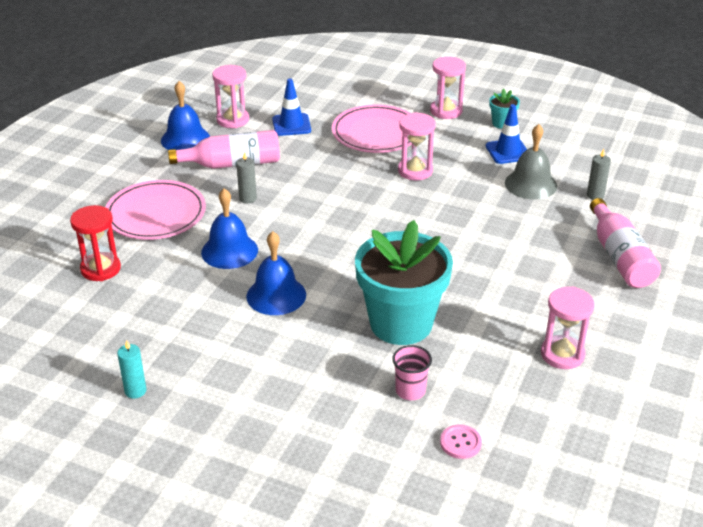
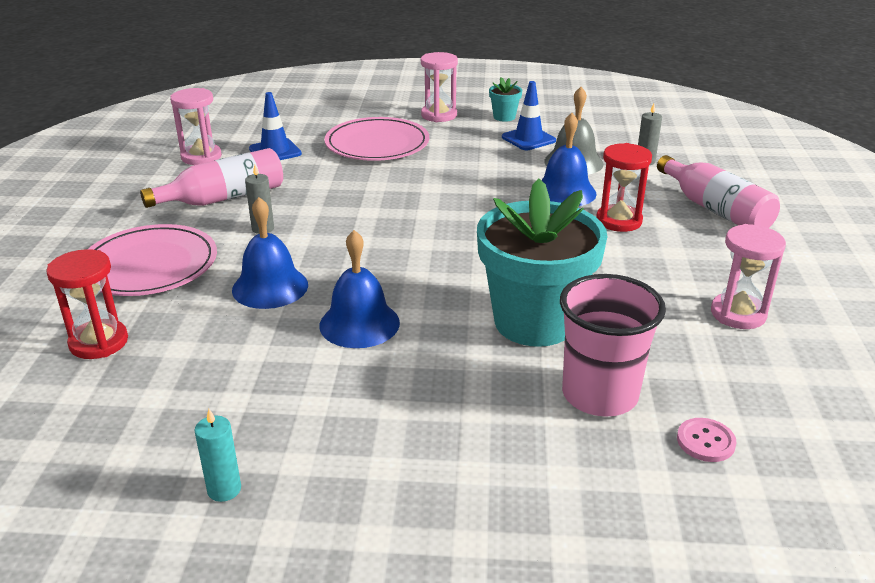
camera: 20 degrees left, 5 degrees down
(185, 139) = (151, 183): blue bell -> blue bell (564, 192)
(410, 391) = (599, 395): pink cup -> pink cup, size x1.86
(415, 171) = (443, 170): pink hourglass -> none
(528, 250) = (619, 221): none -> red hourglass

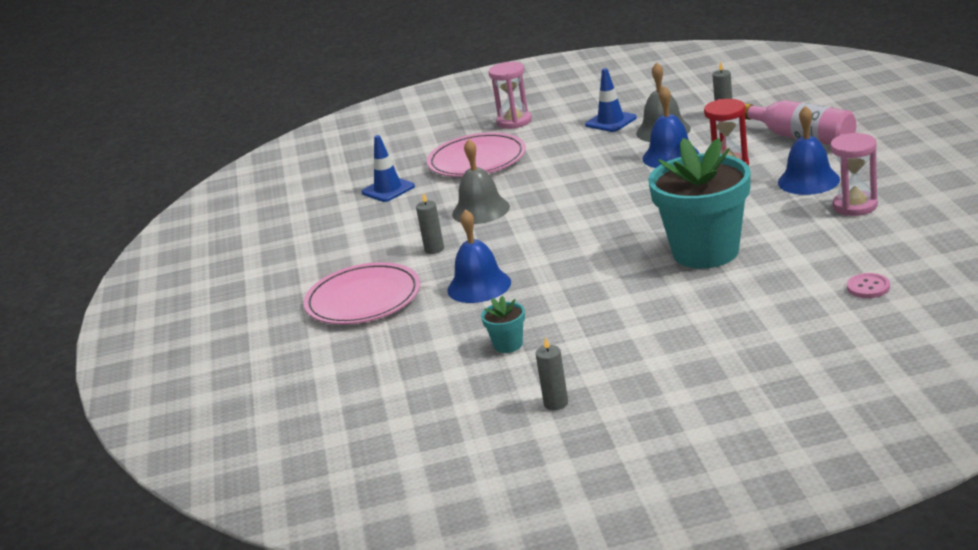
camera: 10 degrees left, 5 degrees down
(99, 342) = (376, 356): red hourglass -> none
(201, 157) = (323, 211): pink hourglass -> none
(224, 198) = (377, 236): pink bottle -> none
(224, 489) = (556, 403): turquoise candle -> grey candle
(340, 198) = (481, 210): none -> grey bell
(359, 323) = (571, 289): blue bell -> blue bell (808, 181)
(504, 117) = (575, 108): turquoise flower pot -> turquoise flower pot (508, 345)
(599, 395) = (781, 282): pink cup -> none

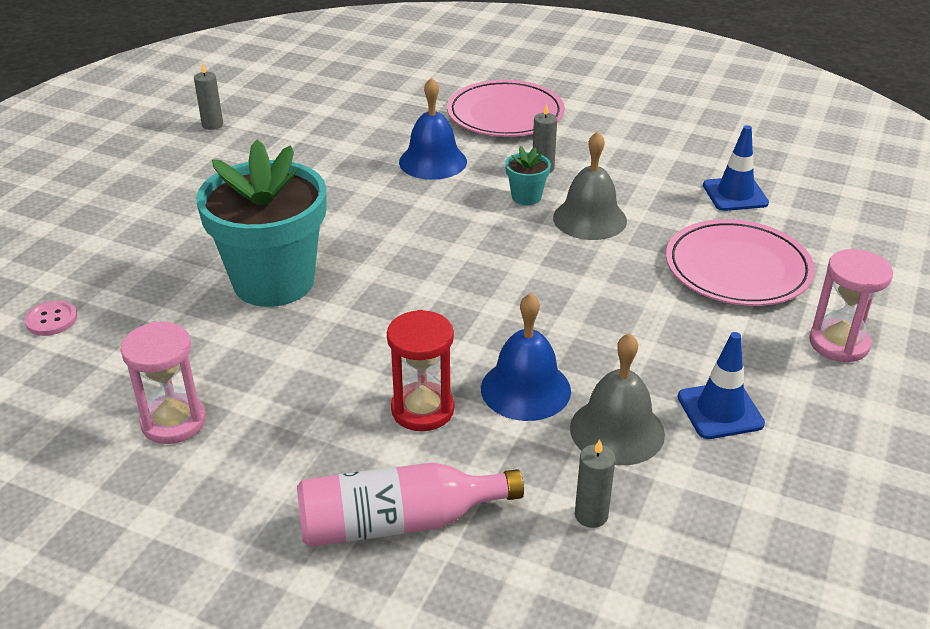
camera: 120 degrees right, 10 degrees up
(508, 345) = (318, 138): turquoise flower pot -> turquoise flower pot (526, 197)
(808, 181) = (283, 436): blue bell -> none

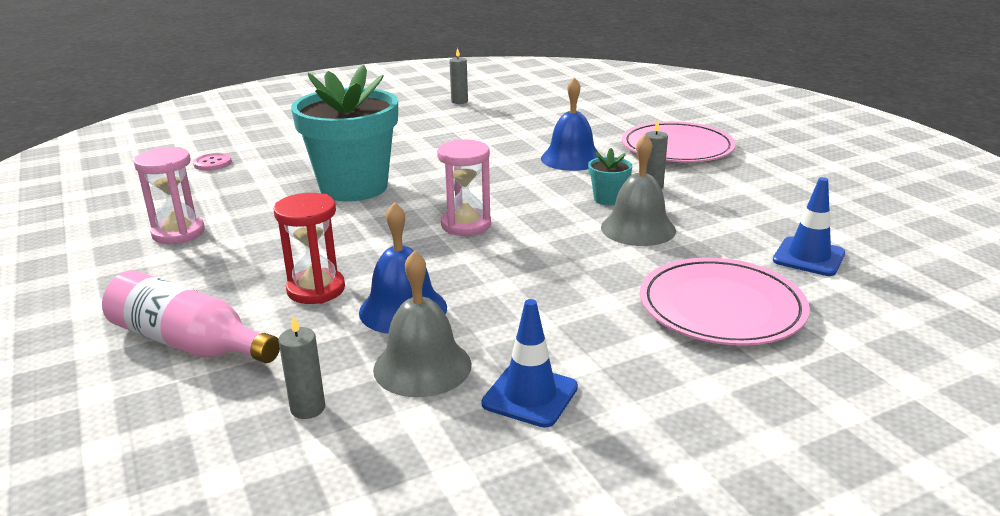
camera: 40 degrees right, 10 degrees down
(839, 343) = (735, 403): pink hourglass -> pink hourglass (466, 225)

